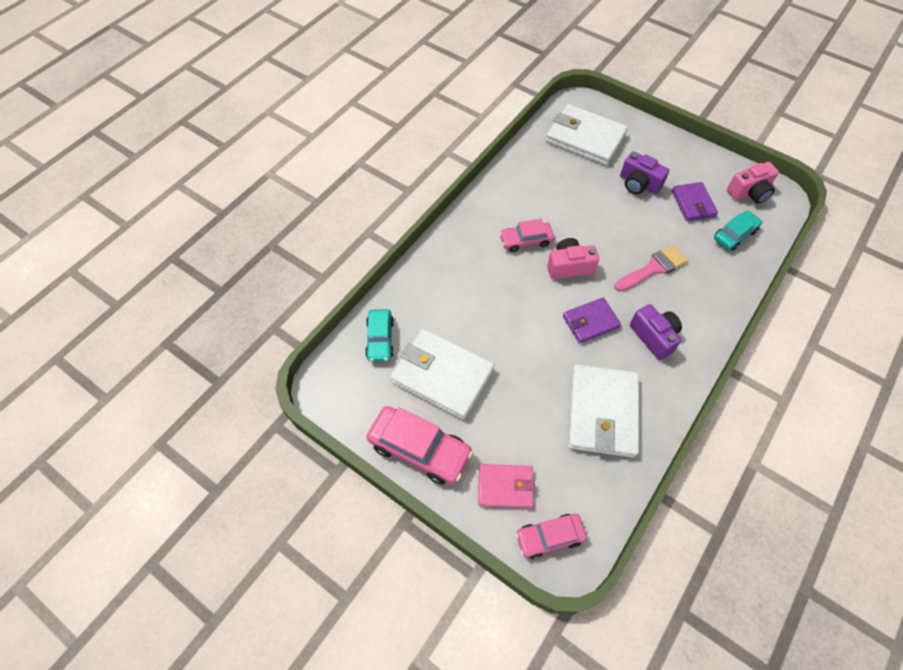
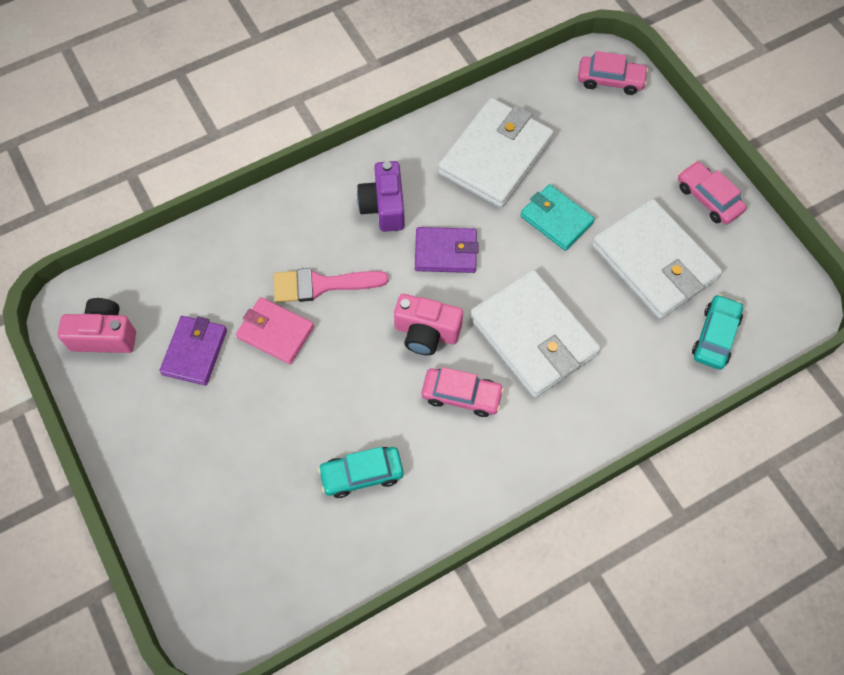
camera: 155 degrees left, 5 degrees up
(419, 449) = (708, 198): pink car -> pink car, size x0.62
(505, 487) = (633, 132): pink wallet -> pink wallet (275, 332)
(528, 379) = (556, 219): none -> turquoise wallet
(585, 138) = (259, 542): white wallet -> white wallet (533, 336)
(638, 184) = (243, 417): purple camera -> none
(734, 235) = (182, 285): turquoise car -> turquoise car (362, 474)

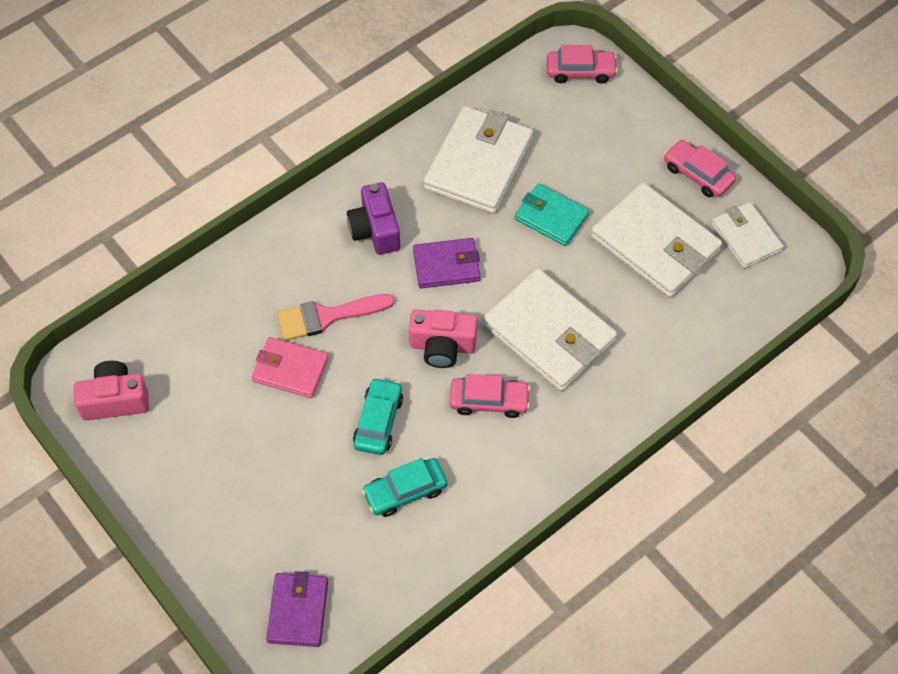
camera: 10 degrees left, 5 degrees down
(195, 352) = (212, 401): purple wallet -> purple wallet (298, 611)
(715, 336) = (726, 306): turquoise car -> turquoise car (378, 421)
(746, 269) = (746, 237): none -> white wallet

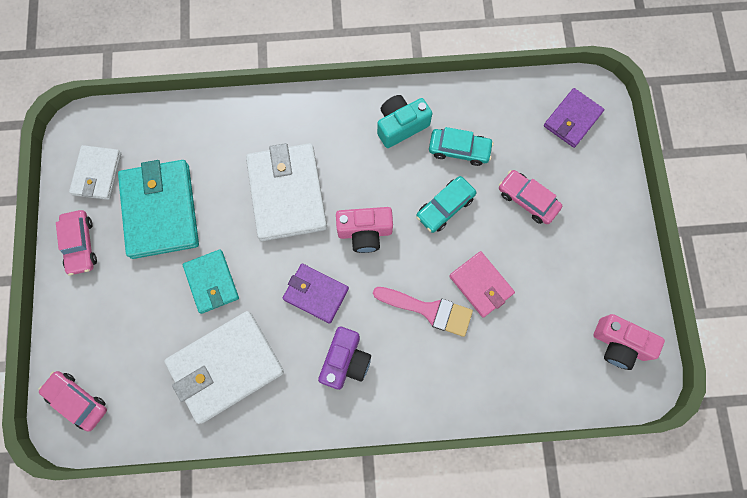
camera: 145 degrees left, 15 degrees up
(442, 346) = (365, 232): pink camera -> pink camera turned 135 degrees clockwise
(488, 476) = (401, 126): none -> turquoise camera
(489, 401) = (363, 173): pink car -> pink car (527, 200)
(655, 244) = (161, 211): white wallet -> turquoise wallet

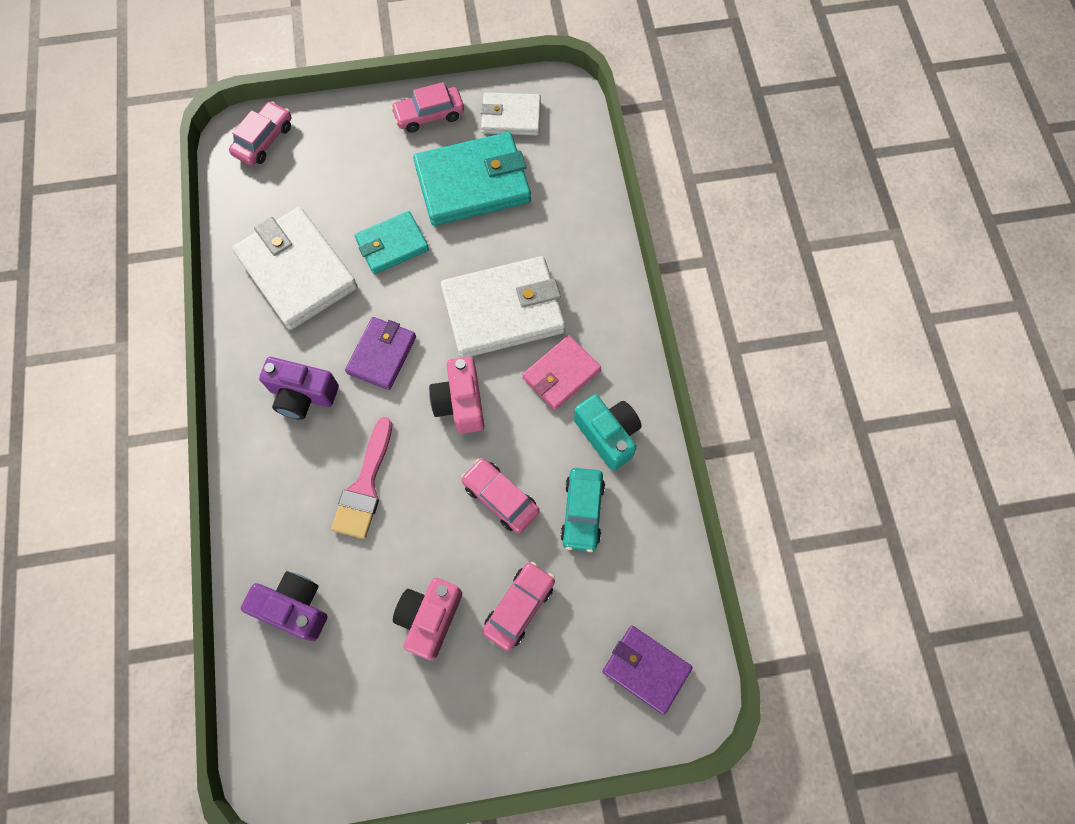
camera: 85 degrees right, 5 degrees down
(445, 207) = (500, 498): turquoise car -> pink car
(481, 285) = (399, 549): pink wallet -> pink wallet (561, 374)
(523, 367) = (294, 607): none -> purple camera
(619, 344) = (323, 739): pink camera -> pink camera (429, 618)

